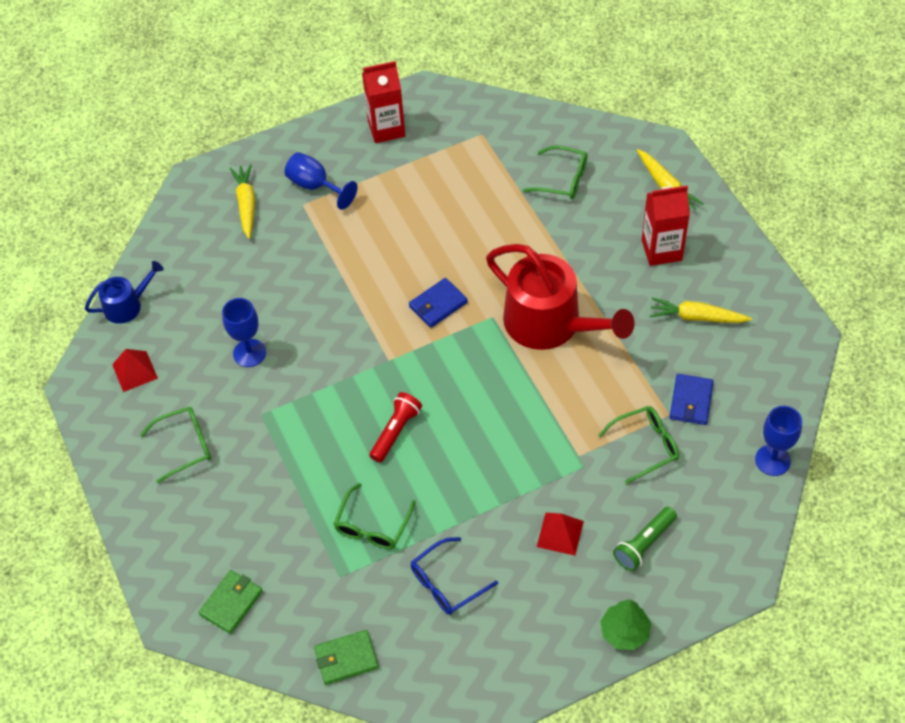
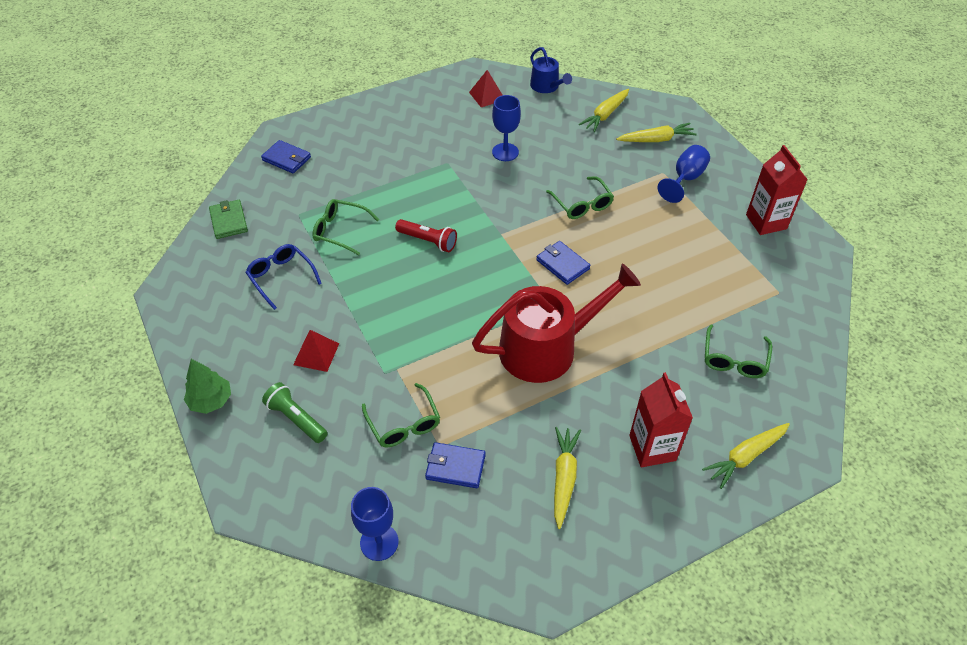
camera: 85 degrees right, 5 degrees down
(185, 446) = (421, 126): green glasses -> green glasses (582, 204)
(193, 249) = (605, 115): none -> yellow carrot
(231, 603) = (286, 159): green wallet -> blue wallet
(550, 324) = (546, 348): red watering can -> red watering can turned 150 degrees counterclockwise

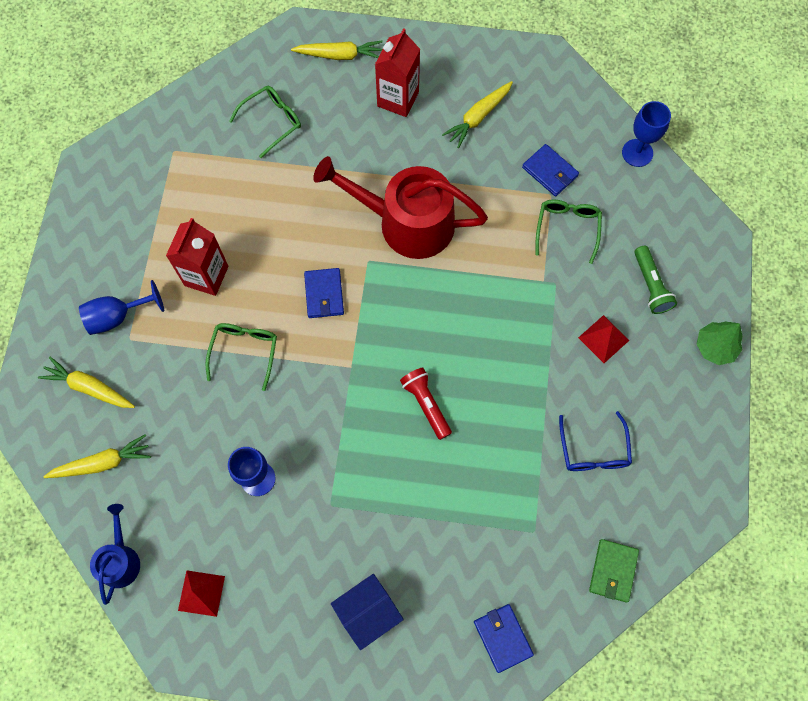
camera: 145 degrees left, 20 degrees up
(340, 230) = (504, 477): green glasses -> none
(381, 131) = (368, 612): none -> blue house
(766, 222) = (102, 220): red carton -> red carton (206, 276)

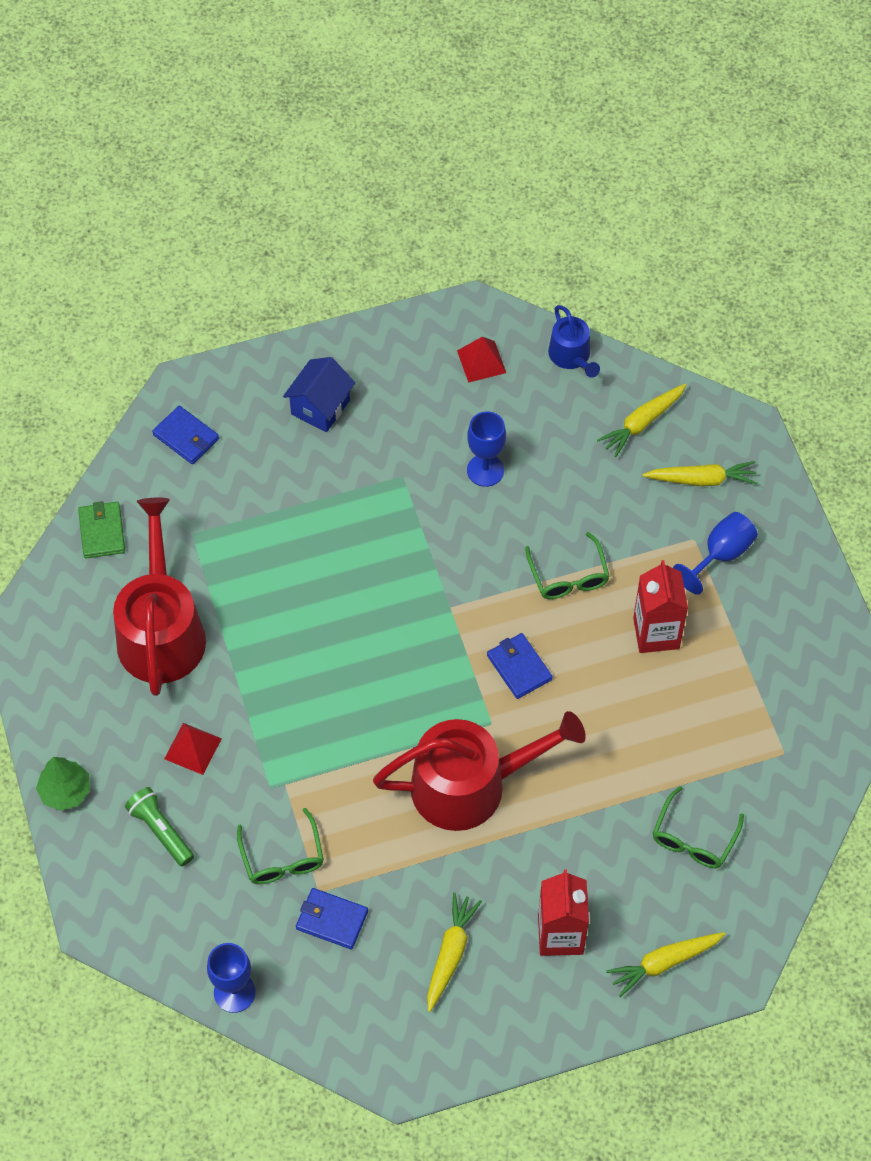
camera: 155 degrees right, 10 degrees down
(426, 404) = (354, 604): red flashlight -> none
(593, 451) = (161, 631): blue glasses -> red watering can

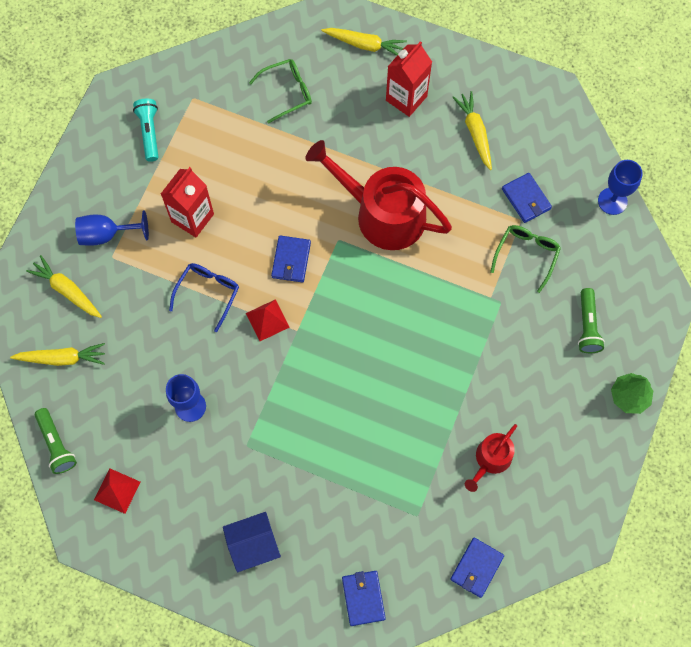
camera: 140 degrees left, 10 degrees up
(102, 531) = (476, 568): green wallet -> blue wallet
(161, 631) = (490, 459): red watering can -> red watering can, size x0.50
(193, 748) = (529, 363): red pyramid -> red pyramid (267, 320)
(450, 954) = (475, 132): yellow carrot -> yellow carrot turned 105 degrees clockwise
(568, 576) = (208, 293): green glasses -> blue glasses
(571, 356) = (56, 444): blue watering can -> green flashlight
(788, 682) = (149, 132): none -> turquoise flashlight

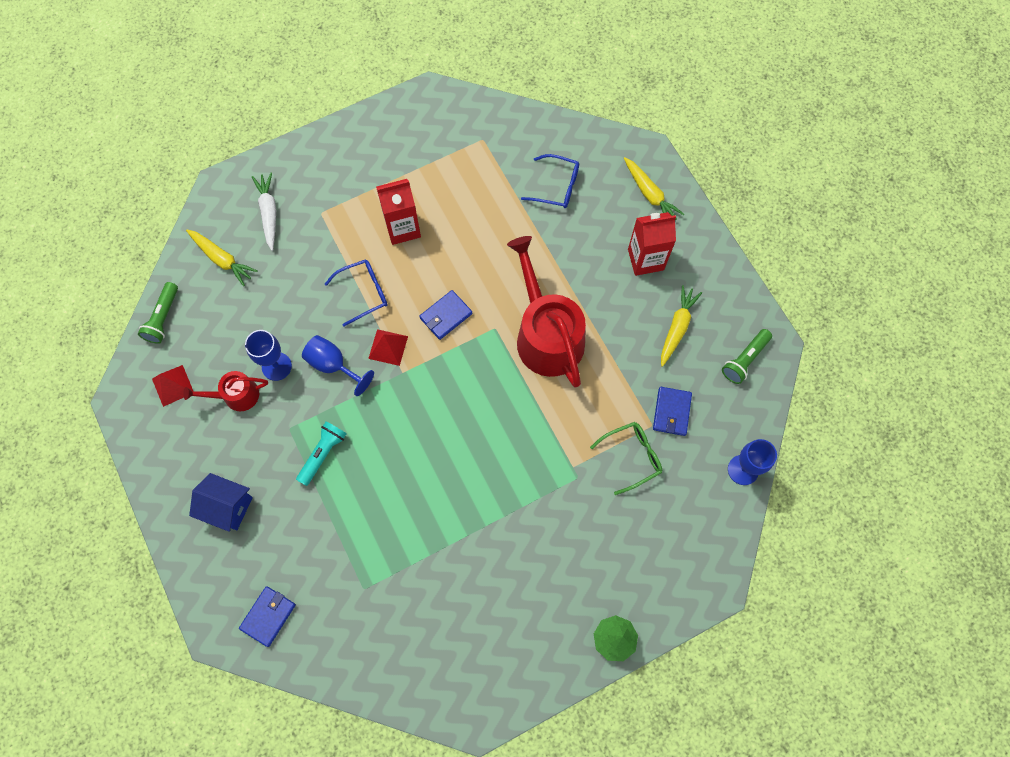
camera: 40 degrees right, 0 degrees up
(67, 290) = (269, 213): yellow carrot -> white carrot
(106, 234) = (331, 193): blue goblet -> blue goblet (333, 365)
(149, 132) = (428, 142): turquoise flashlight -> turquoise flashlight (323, 454)
(287, 92) = (557, 187): green glasses -> blue glasses
(476, 568) = (371, 669): blue wallet -> none
(490, 459) = (458, 594): red watering can -> red watering can (236, 395)
(587, 326) = (630, 553): green flashlight -> green flashlight (744, 360)

